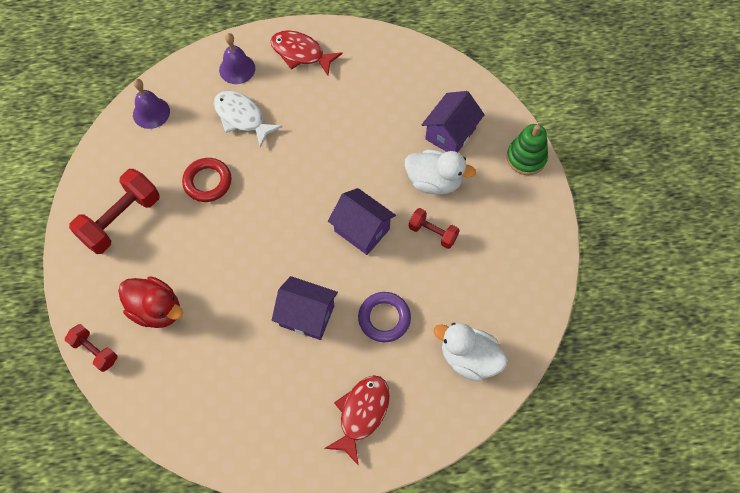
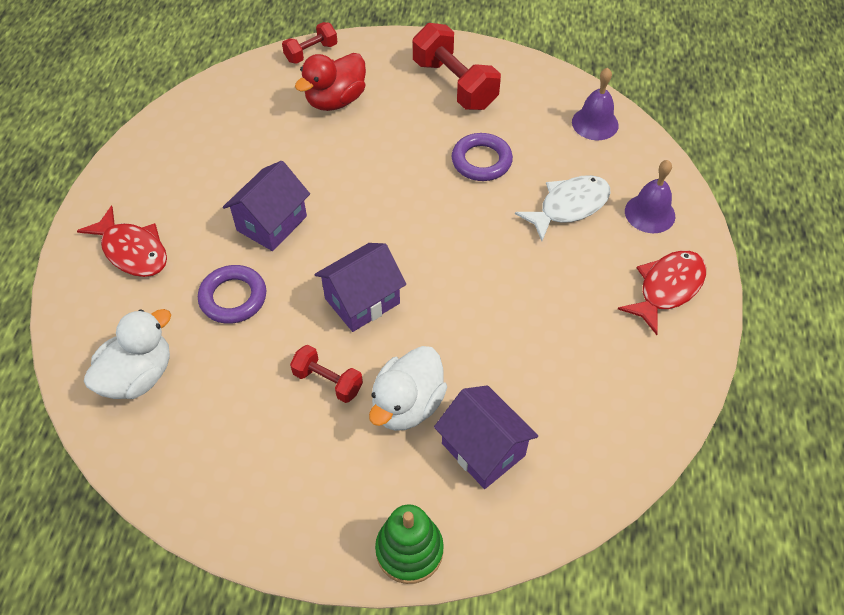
camera: 105 degrees right, 10 degrees down
(207, 182) = (481, 161): red ring -> purple ring
(433, 233) = (328, 381): red dumbbell -> red dumbbell turned 75 degrees clockwise

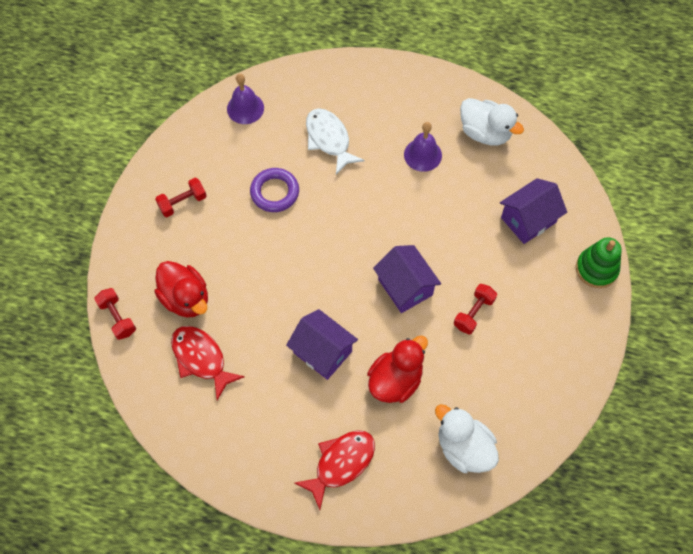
camera: 85 degrees left, 10 degrees up
(233, 298) = (395, 380): purple ring -> red duck
(407, 405) = (494, 262): white duck -> white duck (485, 133)
(454, 84) = (182, 202): red dumbbell -> red dumbbell, size x0.56
(650, 213) = (341, 90): purple bell -> purple bell (422, 155)
(667, 288) = (408, 93): red fish -> red fish (201, 359)

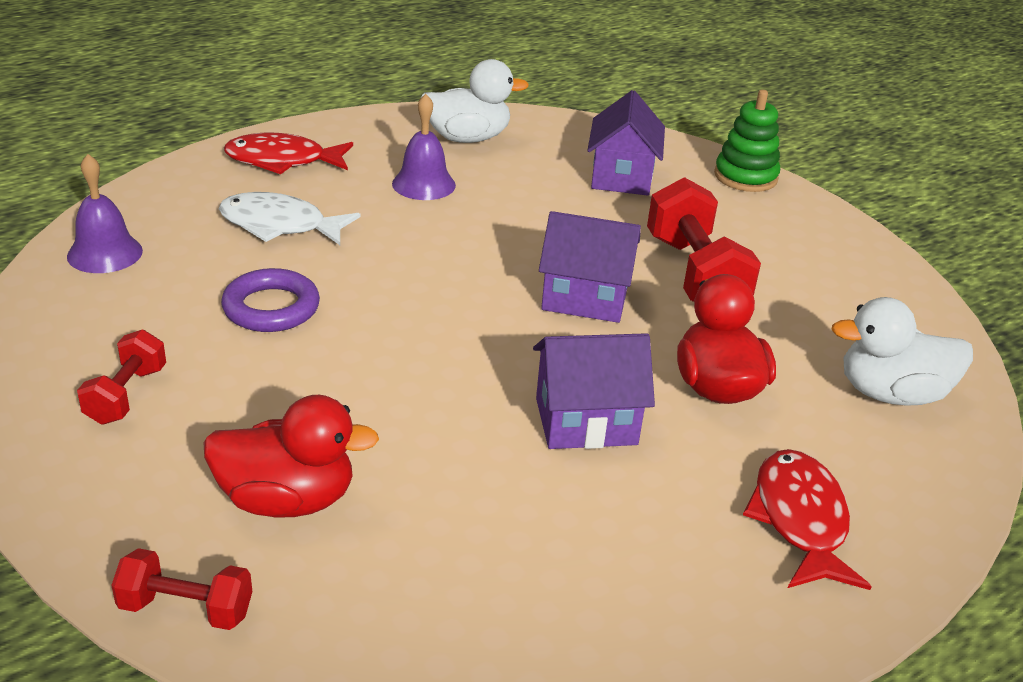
camera: 50 degrees left, 30 degrees down
(201, 359) = (419, 554): red fish -> red fish (282, 161)
(473, 313) = (695, 274): red dumbbell -> red dumbbell, size x1.79

